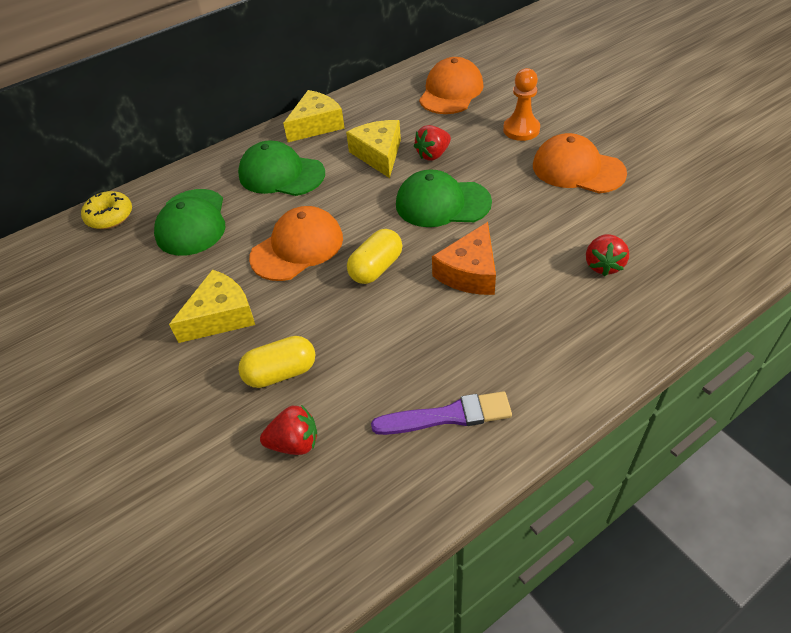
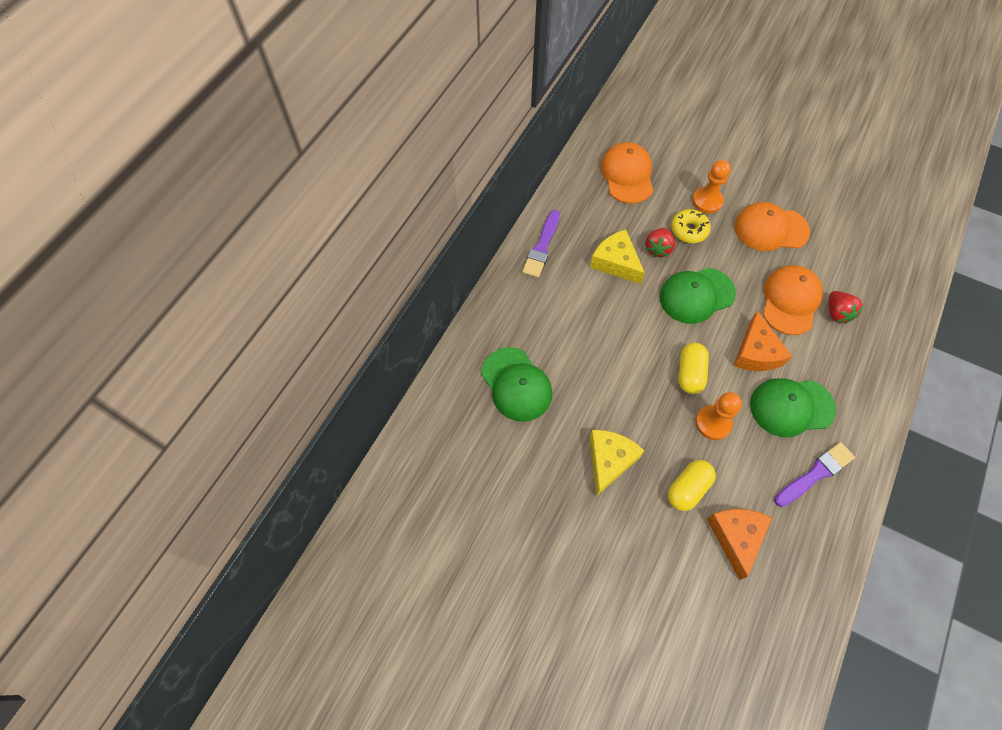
camera: 30 degrees left, 15 degrees up
(110, 216) = (440, 404): yellow donut -> yellow donut (689, 230)
(281, 174) = (552, 309): green cap -> green cap (791, 407)
(294, 443) = (736, 537): red strawberry -> orange cheese
(297, 247) = (619, 377): orange cap -> orange cap (790, 301)
(316, 125) = (542, 247): yellow cheese -> purple brush
(364, 321) = (713, 423): none -> orange pawn

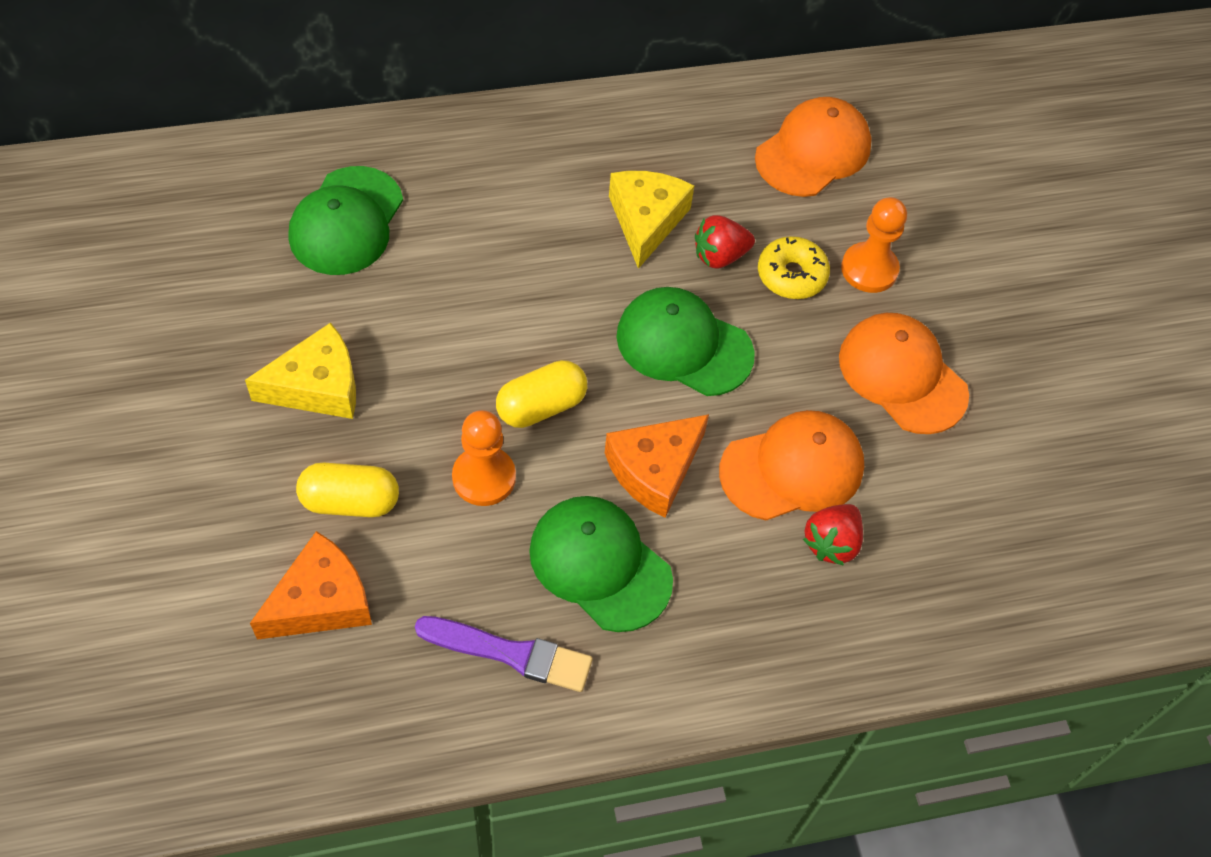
camera: 45 degrees right, 5 degrees down
(542, 247) = (589, 127): purple brush -> none

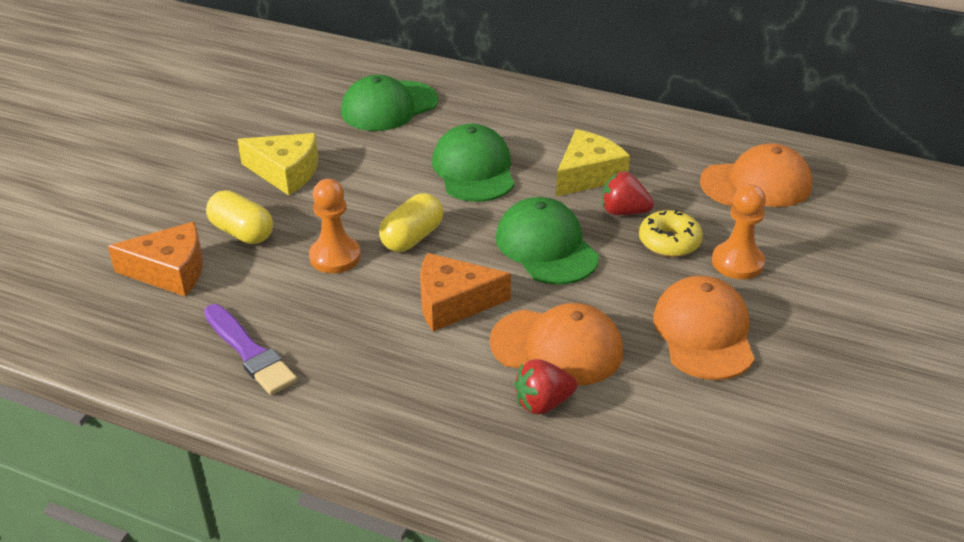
camera: 40 degrees right, 20 degrees down
(541, 406) = (412, 238): yellow capsule -> yellow capsule turned 60 degrees counterclockwise
(600, 564) = (360, 335): green cap -> green cap (474, 169)

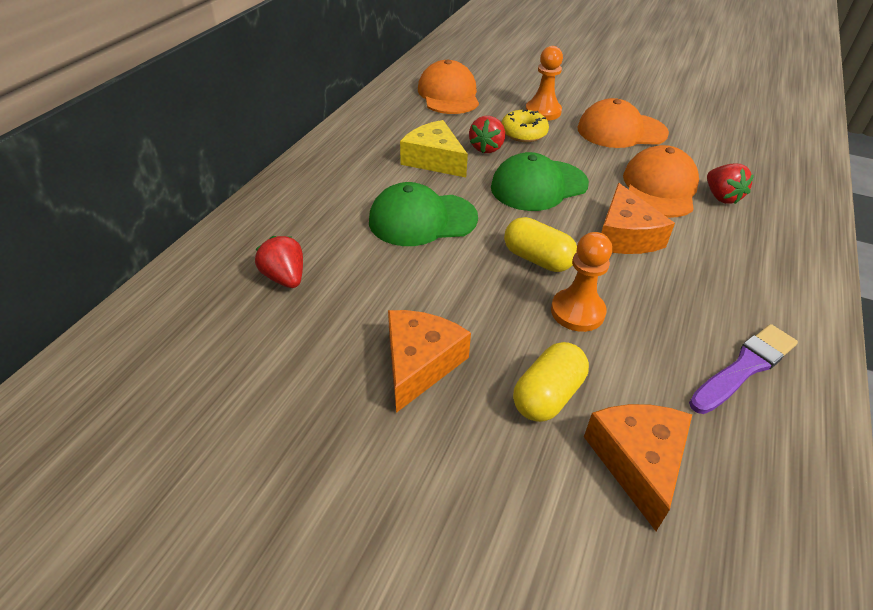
camera: 90 degrees left, 5 degrees up
(285, 172) = (420, 364): yellow cheese -> orange cheese
(389, 106) = (285, 278): green cap -> red strawberry

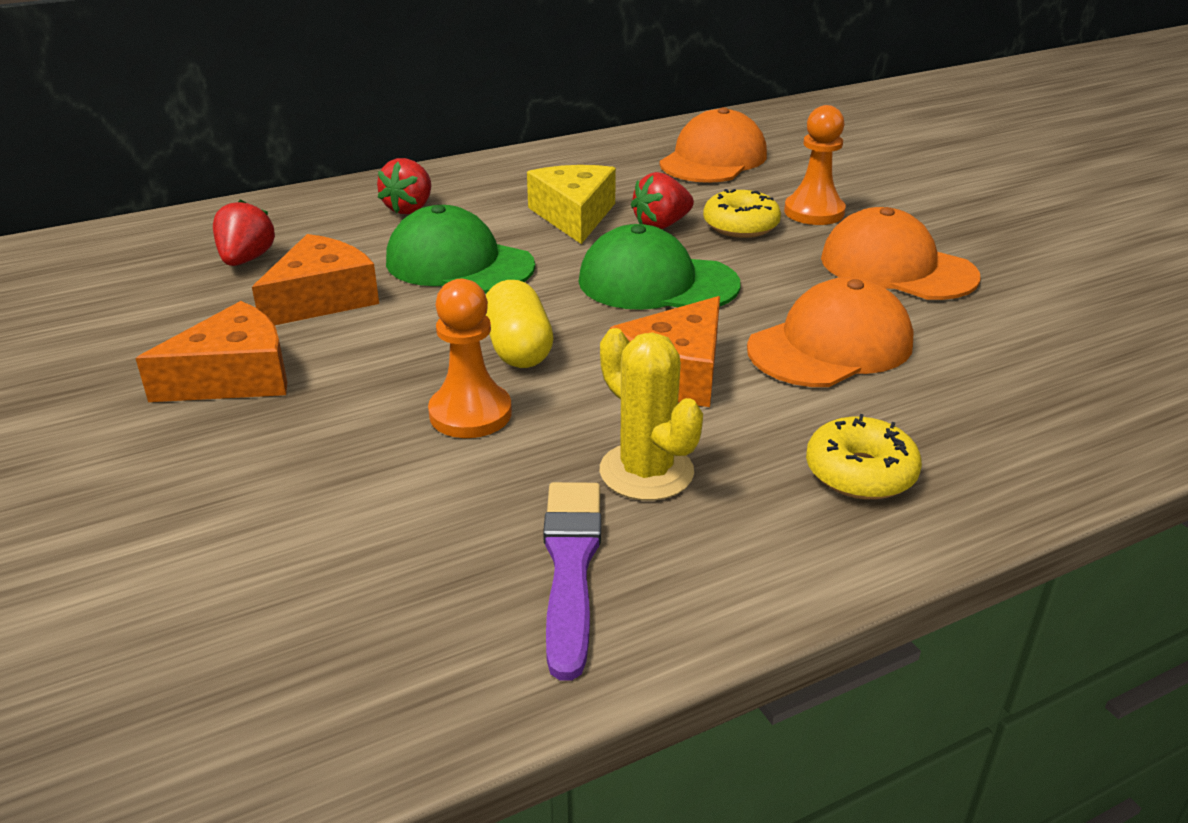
camera: 40 degrees right, 10 degrees down
(547, 395) = (299, 464): yellow capsule -> none
(638, 462) = (278, 567): orange cheese -> orange cheese (322, 299)
(695, 298) = (646, 472): none -> yellow cactus
(721, 197) = (915, 392): red strawberry -> red strawberry (409, 208)
(744, 367) = (571, 566): purple brush -> purple brush turned 90 degrees counterclockwise
(763, 250) = (860, 473): none -> yellow donut

